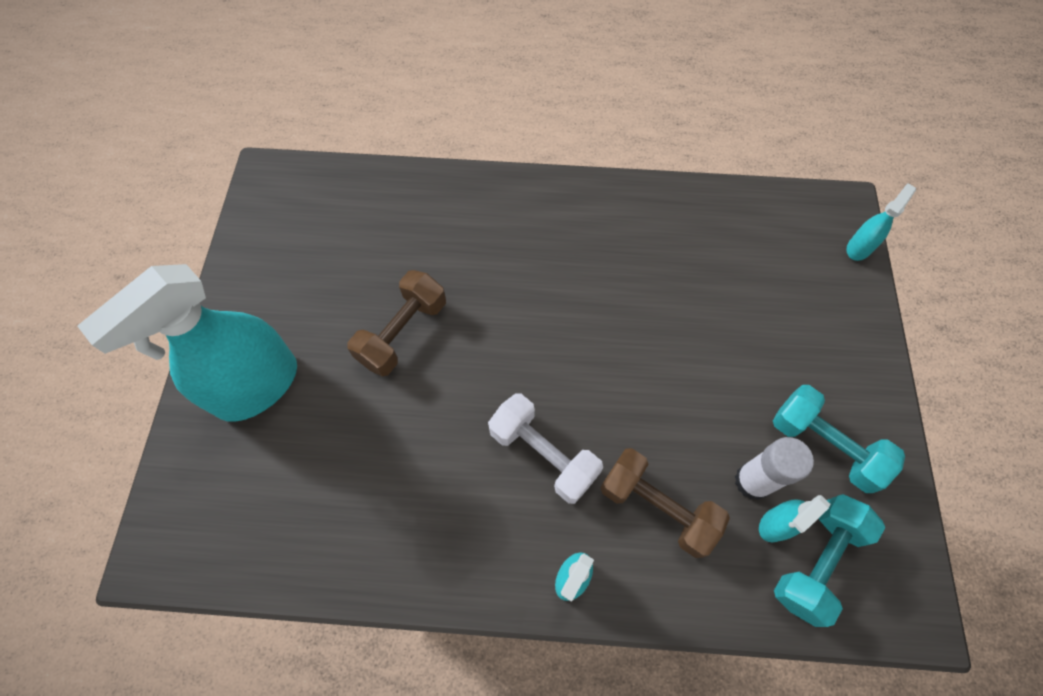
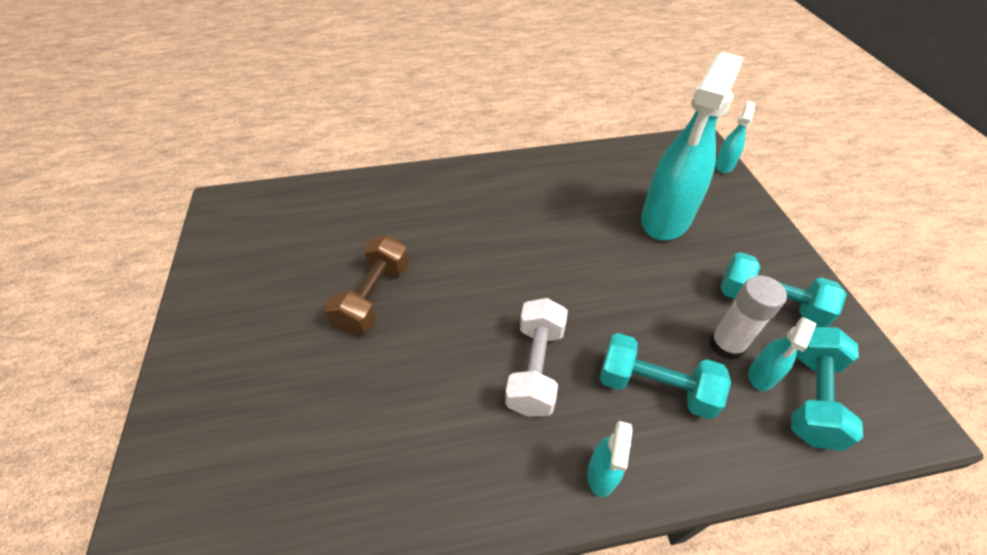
camera: 15 degrees left, 15 degrees down
(256, 387) = (235, 374): turquoise spray bottle -> turquoise spray bottle (665, 219)
(543, 454) = (535, 368): white dumbbell -> white dumbbell turned 75 degrees clockwise
(657, 507) = (655, 387): brown dumbbell -> turquoise dumbbell

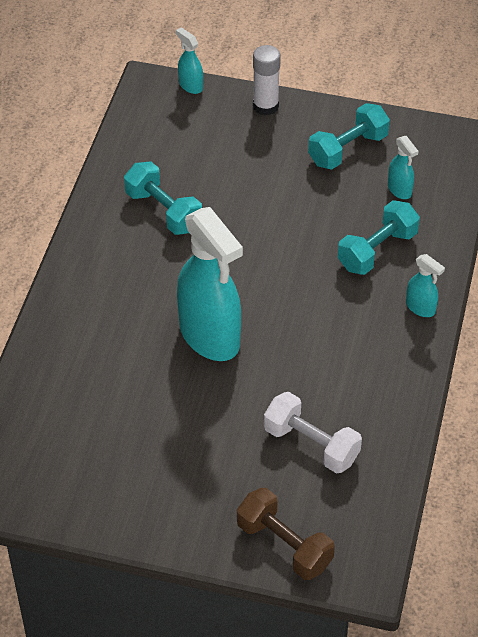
camera: 65 degrees left, 0 degrees up
(374, 297) = (196, 391): brown dumbbell -> brown dumbbell (284, 545)
(535, 368) = (325, 310): white dumbbell -> white dumbbell (311, 445)
(665, 219) = (229, 161): turquoise spray bottle -> turquoise spray bottle (210, 336)
(726, 345) = (367, 194): white glue stick -> white glue stick (265, 106)
(811, 397) = (427, 175): turquoise dumbbell -> turquoise dumbbell (163, 211)

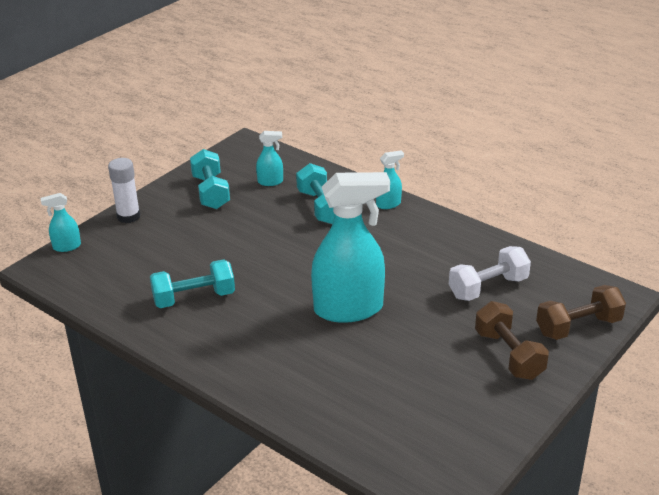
camera: 65 degrees left, 15 degrees down
(204, 493) = (509, 355): none -> brown dumbbell

